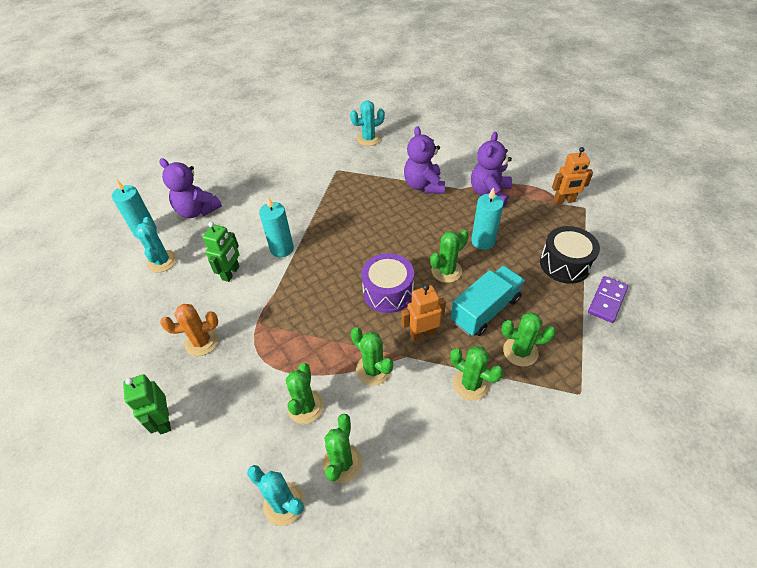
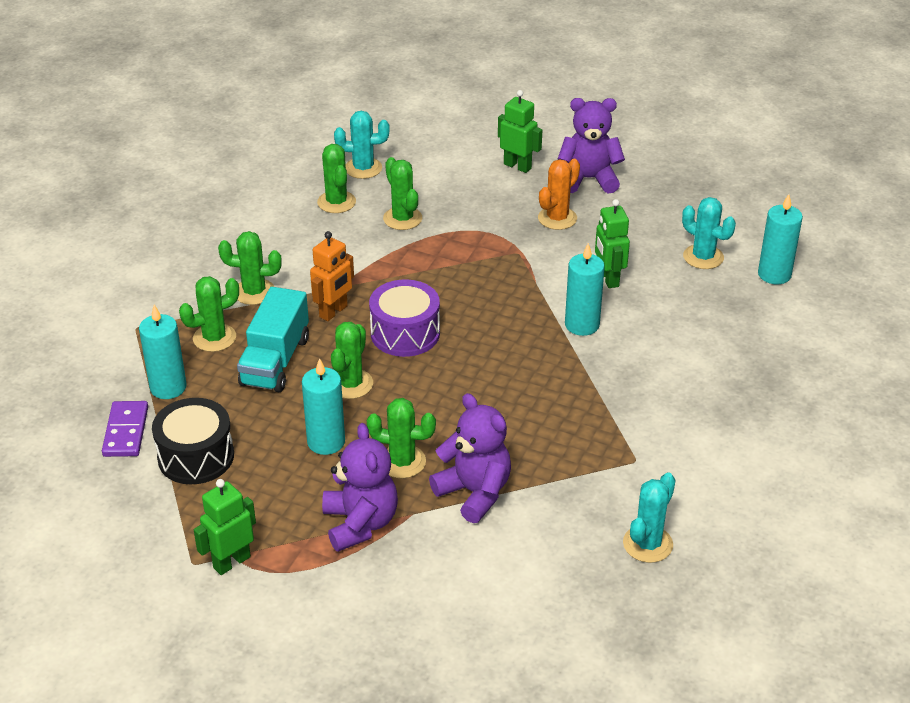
camera: 145 degrees right, 10 degrees down
(197, 211) = (750, 321): purple teddy bear -> purple teddy bear (588, 179)
(373, 370) = (362, 265): green cactus -> green cactus (402, 462)
(564, 201) = (231, 562): orange robot -> green robot
(568, 322) = (168, 387): none -> turquoise candle

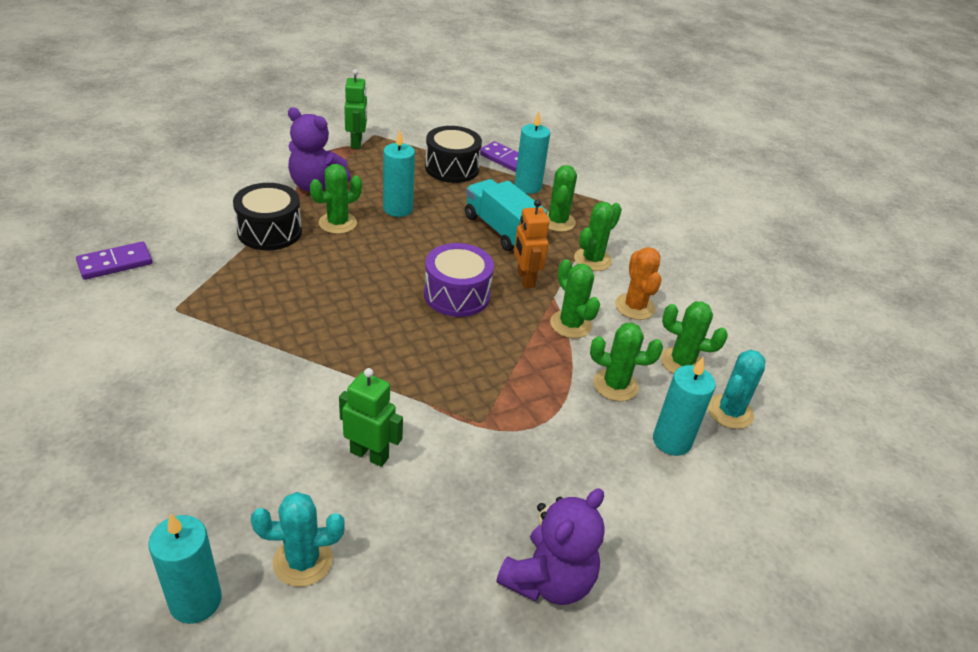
camera: 125 degrees right, 0 degrees up
(351, 384) = (436, 244): green cactus -> green cactus (570, 324)
(474, 492) = (269, 231): purple teddy bear -> black drum
(517, 166) = (634, 534): green robot -> none
(557, 218) = (504, 492): orange cactus -> orange cactus (635, 307)
(582, 325) = (338, 389): turquoise candle -> turquoise candle (671, 441)
(647, 544) = (115, 263): turquoise cactus -> purple domino

